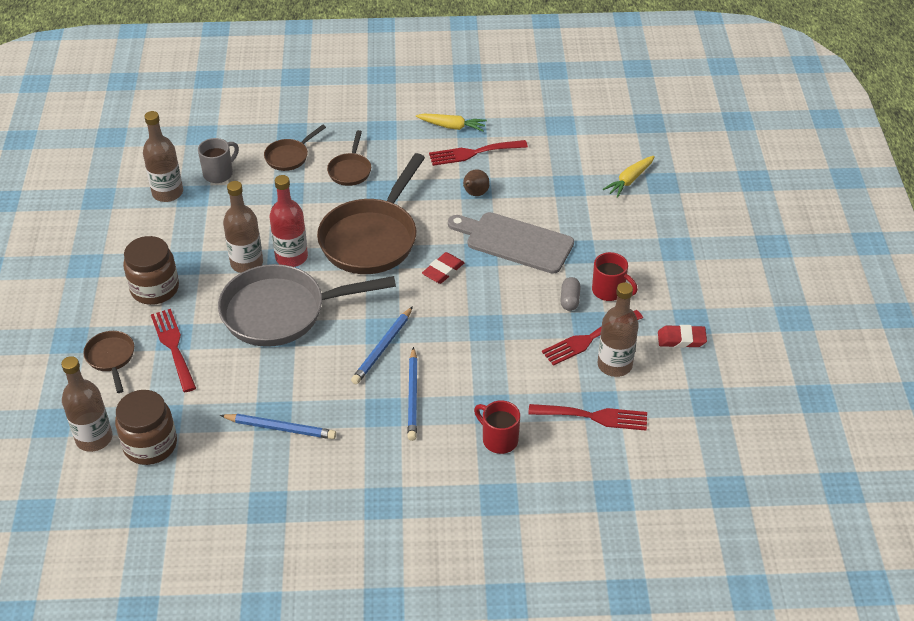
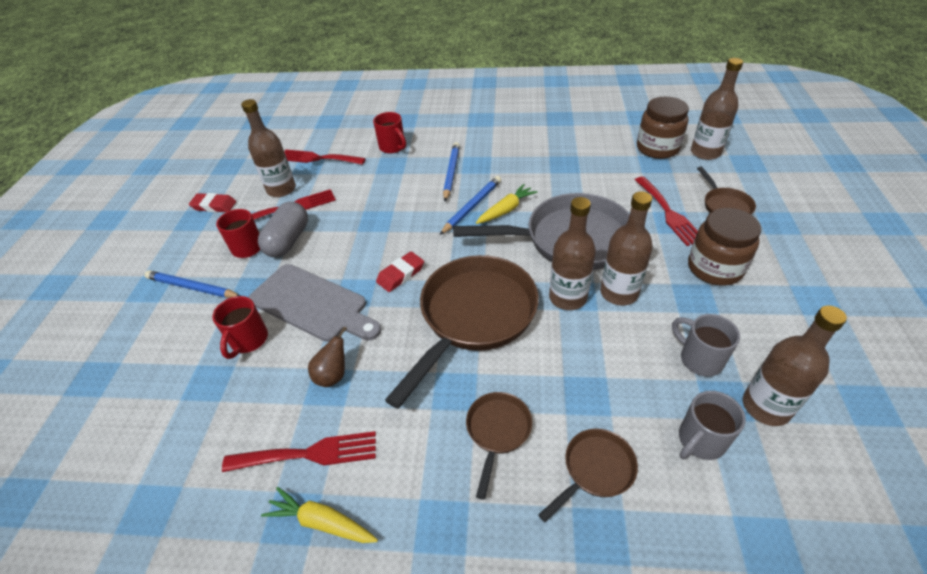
camera: 170 degrees left, 0 degrees up
(200, 218) = (699, 359): none -> grey mug
(281, 428) = (556, 156): blue pencil -> blue pencil (192, 287)
(291, 257) = (567, 297): red bottle -> brown bottle
(554, 212) = (248, 340): none -> red mug
(569, 300) = (288, 240): grey capsule -> grey capsule, size x1.75
(629, 180) = (128, 384): yellow carrot -> yellow carrot (506, 210)

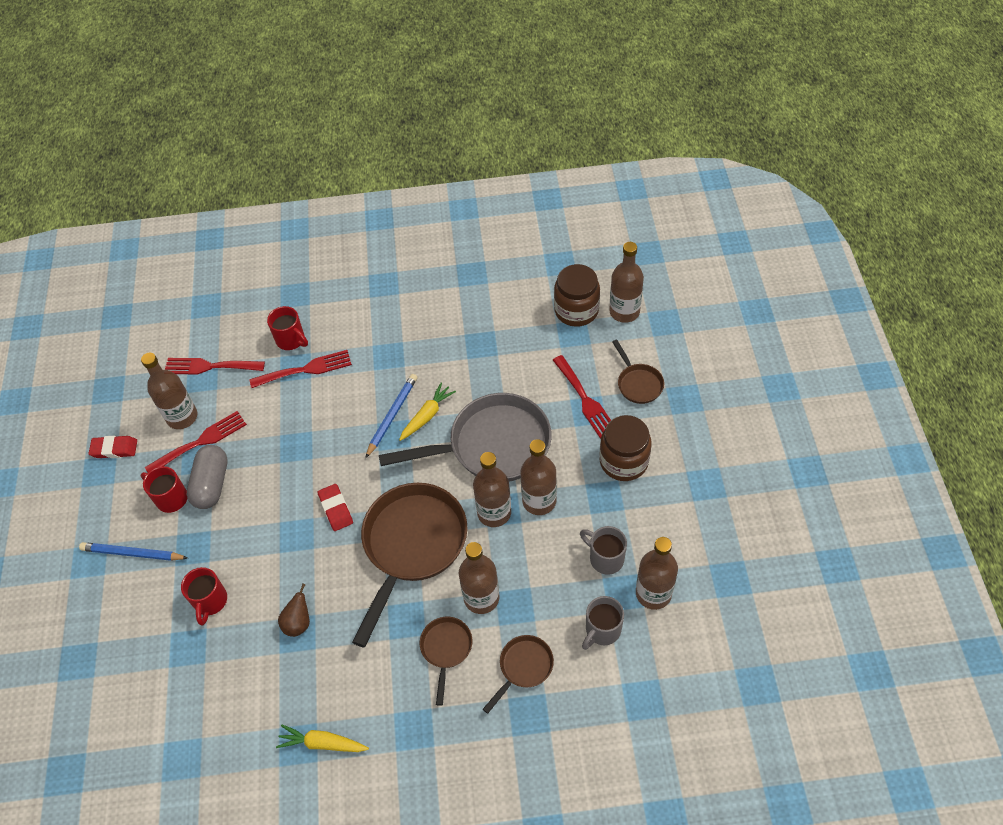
camera: 10 degrees left, 10 degrees up
(309, 454) = (297, 694): red fork -> red fork (306, 369)
(312, 304) = (258, 554): grey cutting board -> none
(400, 274) = (336, 509): red eraser -> red eraser turned 60 degrees counterclockwise
(451, 172) = (363, 371): blue pencil -> none
(546, 380) = (481, 598): none -> brown bottle

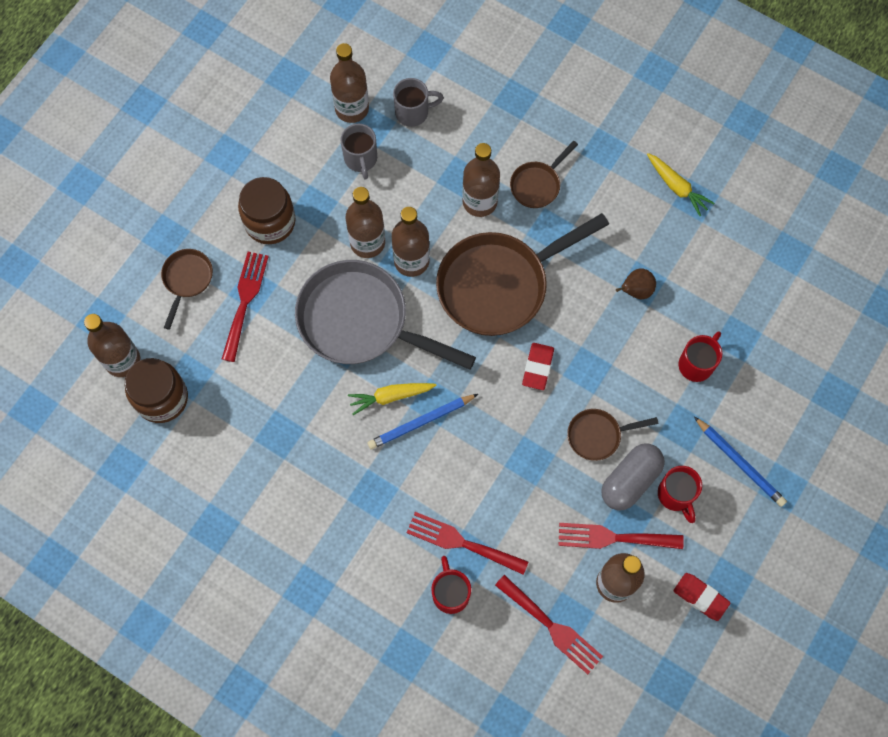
camera: 145 degrees left, 15 degrees up
(523, 667) = (492, 130): brown pan -> brown pan (598, 435)

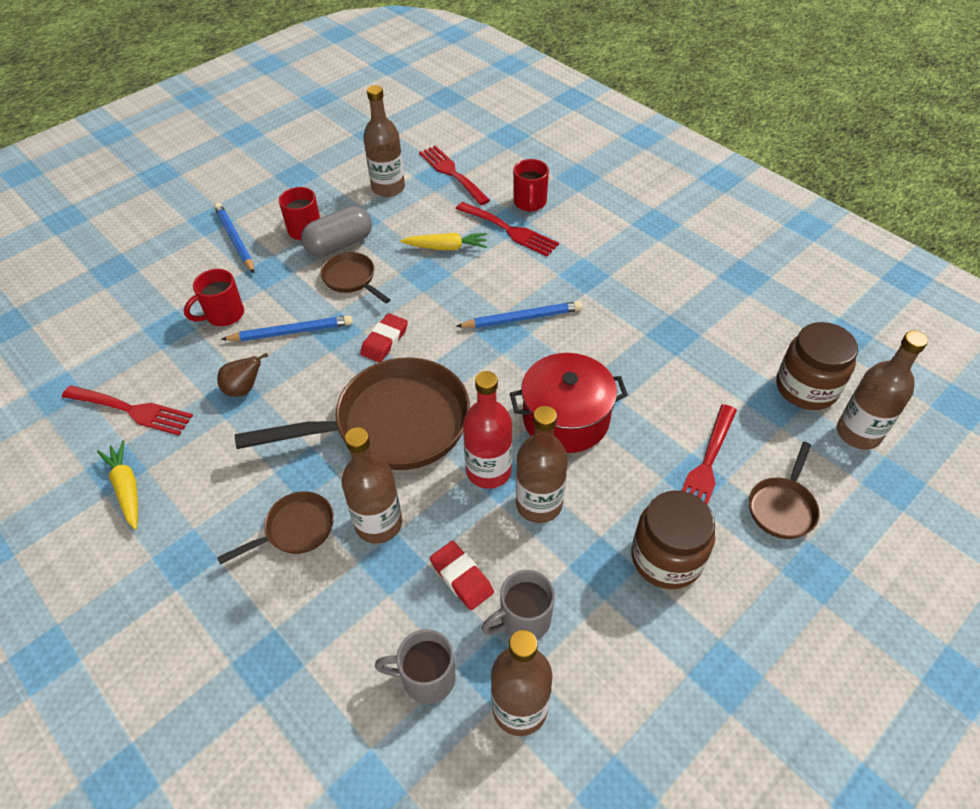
camera: 165 degrees left, 20 degrees down
(361, 159) = (523, 620): grey mug -> grey mug turned 120 degrees counterclockwise
(361, 321) = (566, 418): grey pan -> red pot
(391, 397) = (548, 344): yellow carrot -> yellow carrot (446, 247)
(411, 261) = (488, 471): brown bottle -> red bottle
(598, 435) = (351, 279): brown pan -> brown pan turned 135 degrees counterclockwise
(613, 538) = (375, 213): red fork -> red fork (132, 410)
(625, 358) = (291, 332): none -> blue pencil
(700, 597) = (323, 171): red eraser -> red eraser (461, 577)

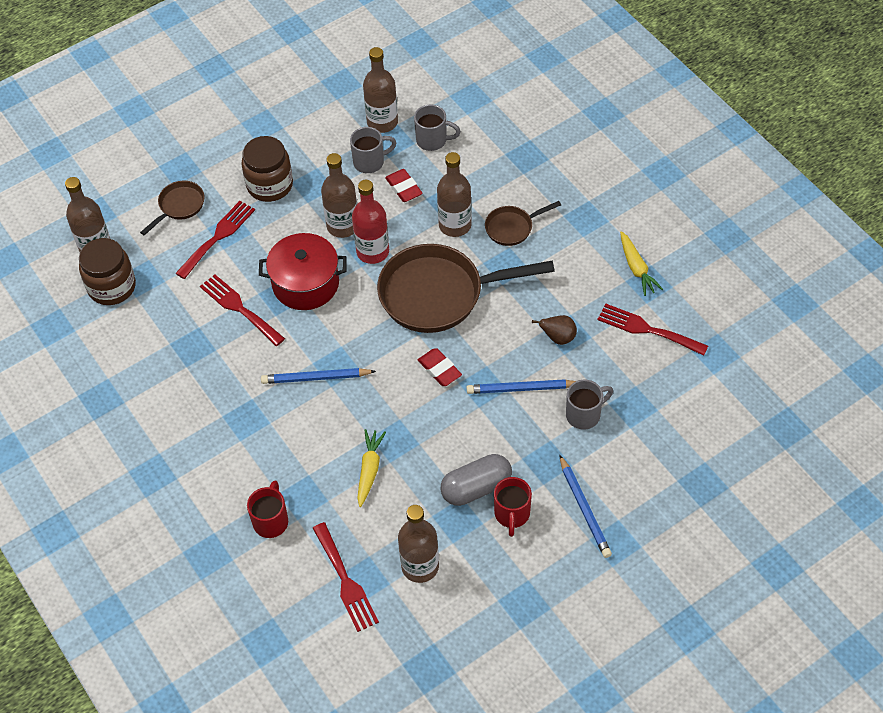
camera: 170 degrees left, 5 degrees up
(224, 315) = (584, 414): red mug -> grey mug
(351, 279) = (465, 441): brown pan -> none
(384, 341) = (439, 369): red eraser -> red eraser turned 75 degrees counterclockwise
(446, 247) = (369, 470): yellow carrot -> yellow carrot turned 90 degrees clockwise
(510, 230) = (301, 484): red fork -> red fork (239, 308)

